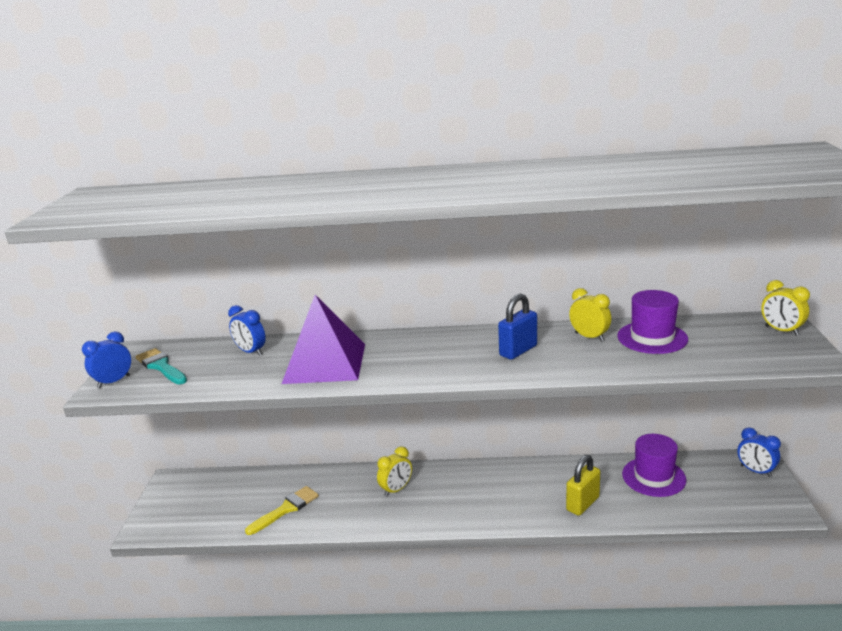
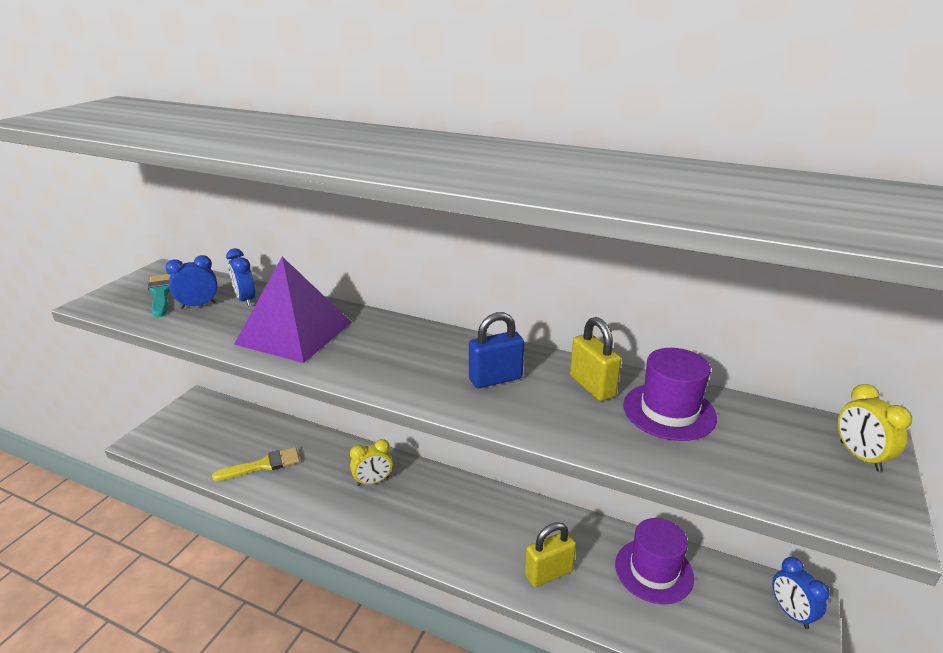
camera: 20 degrees right, 5 degrees up
(114, 382) = (111, 297): blue clock -> blue clock (198, 305)
(589, 337) = (592, 386): yellow clock -> yellow padlock

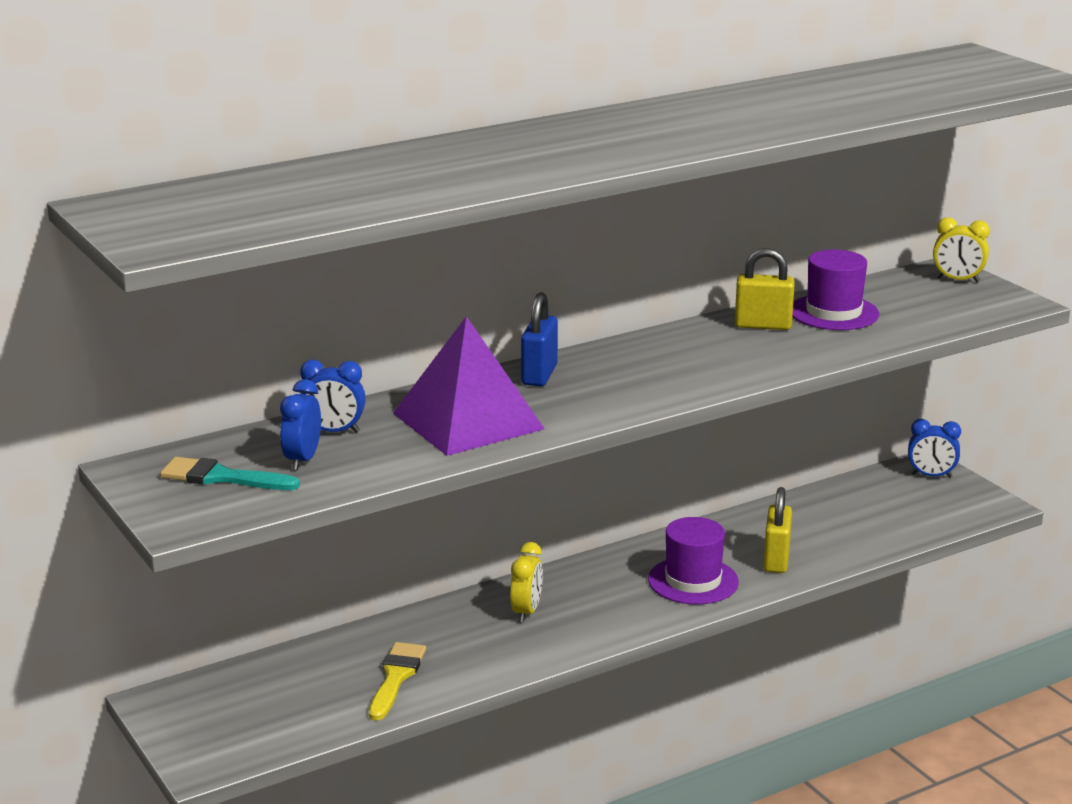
camera: 55 degrees left, 5 degrees down
(495, 379) = (699, 356): blue padlock -> blue padlock (539, 375)
(653, 571) = (829, 511): purple hat -> purple hat (693, 581)

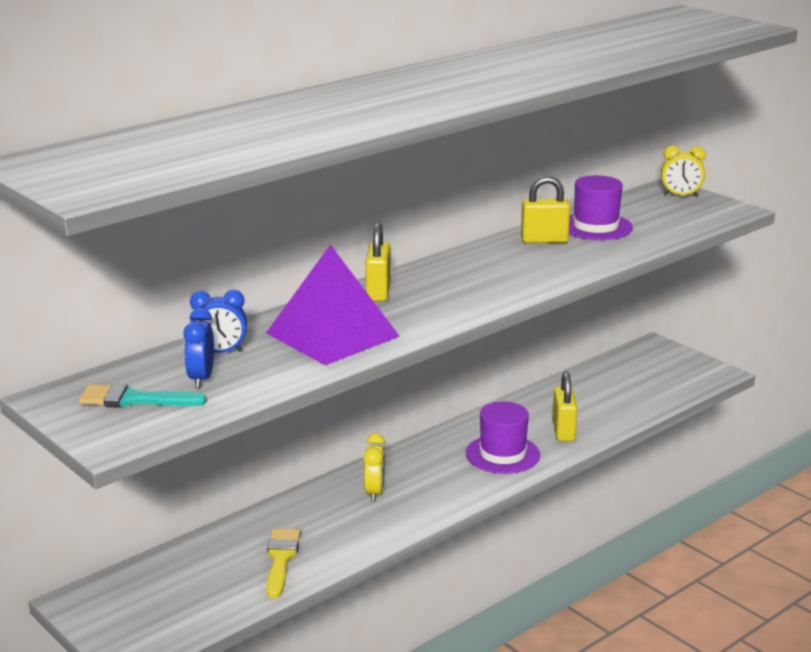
camera: 10 degrees left, 0 degrees up
(539, 375) = (378, 292): blue padlock -> yellow padlock
(931, 475) = (661, 354): blue clock -> none

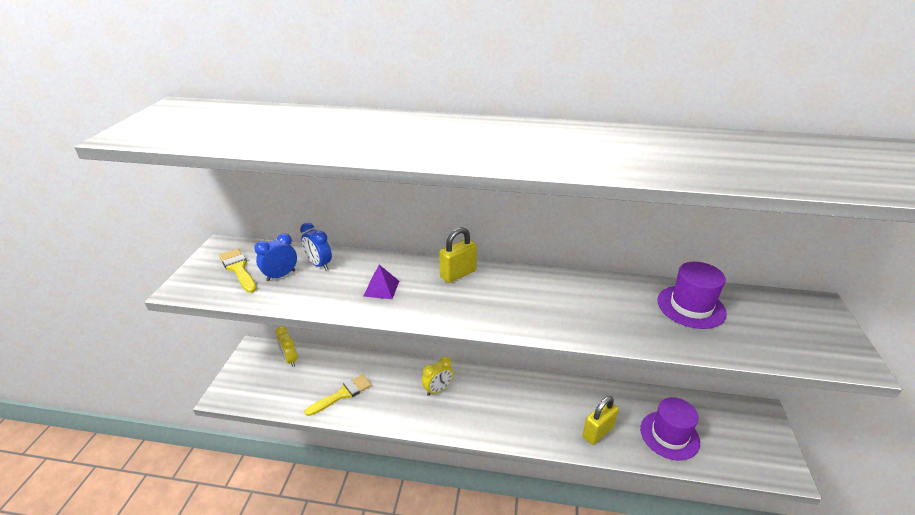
camera: 50 degrees right, 10 degrees up
(134, 399) = (238, 269): turquoise brush -> yellow brush
(332, 334) = (381, 288): purple pyramid -> purple pyramid, size x0.43
(502, 454) = (537, 419): purple hat -> purple hat (669, 435)
(544, 240) = (630, 296): yellow padlock -> none
(680, 195) = (820, 318): yellow clock -> yellow clock (290, 360)

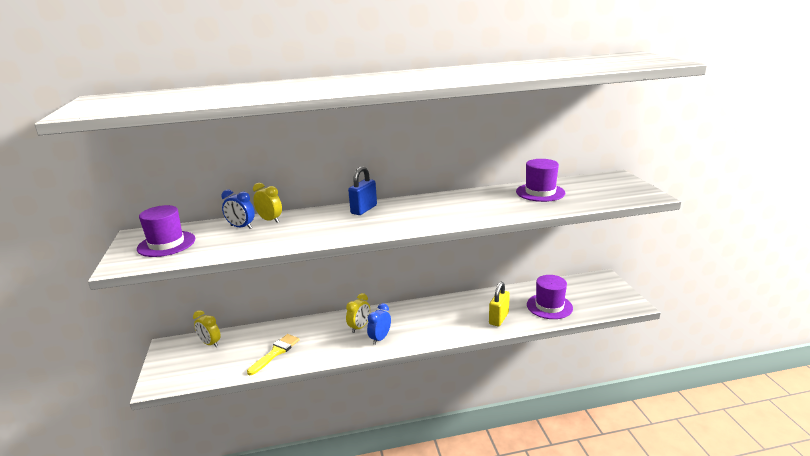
camera: 20 degrees left, 10 degrees down
(238, 269) = (166, 244): yellow brush -> purple hat
(281, 275) = (211, 239): blue clock -> blue clock (380, 338)
(352, 262) = (270, 220): none -> yellow clock
(381, 288) = (307, 228): purple pyramid -> none
(458, 274) = (364, 209): yellow padlock -> blue padlock

